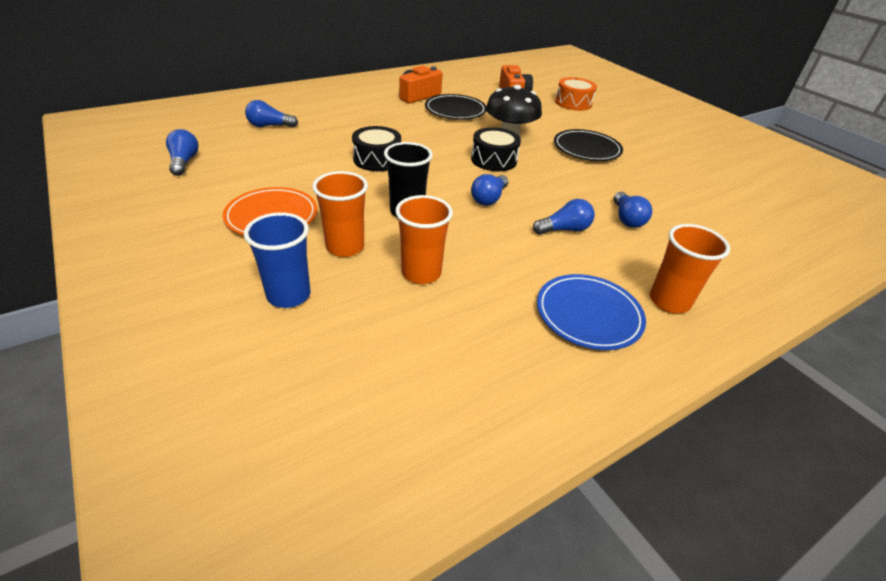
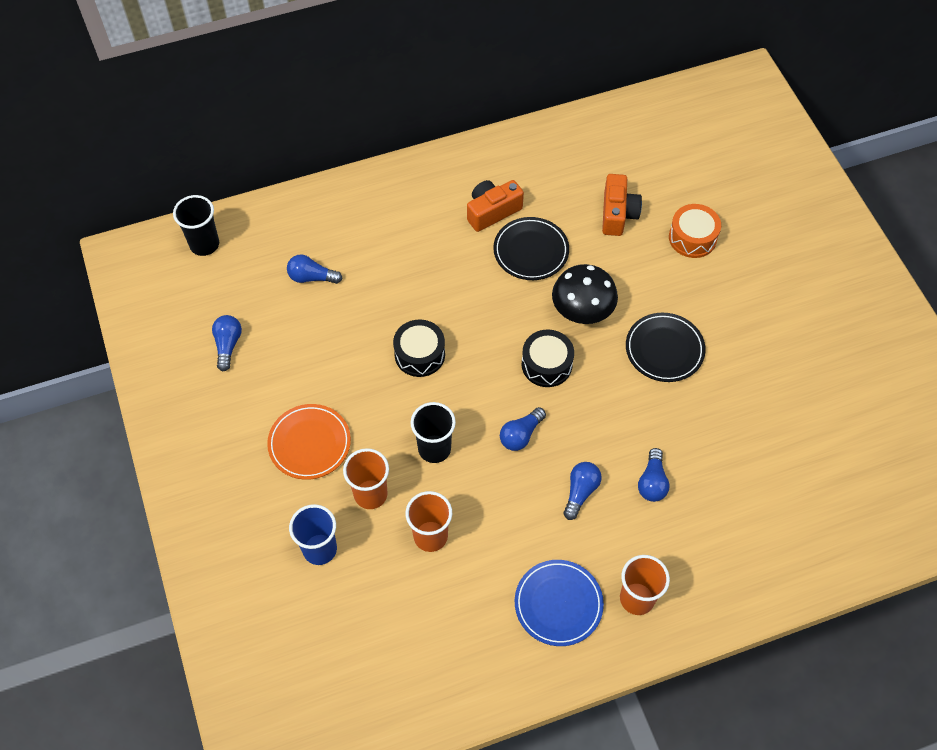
camera: 15 degrees right, 20 degrees up
(168, 113) = (204, 244): none -> black cup
(564, 229) = (580, 492): blue light bulb -> blue light bulb turned 60 degrees counterclockwise

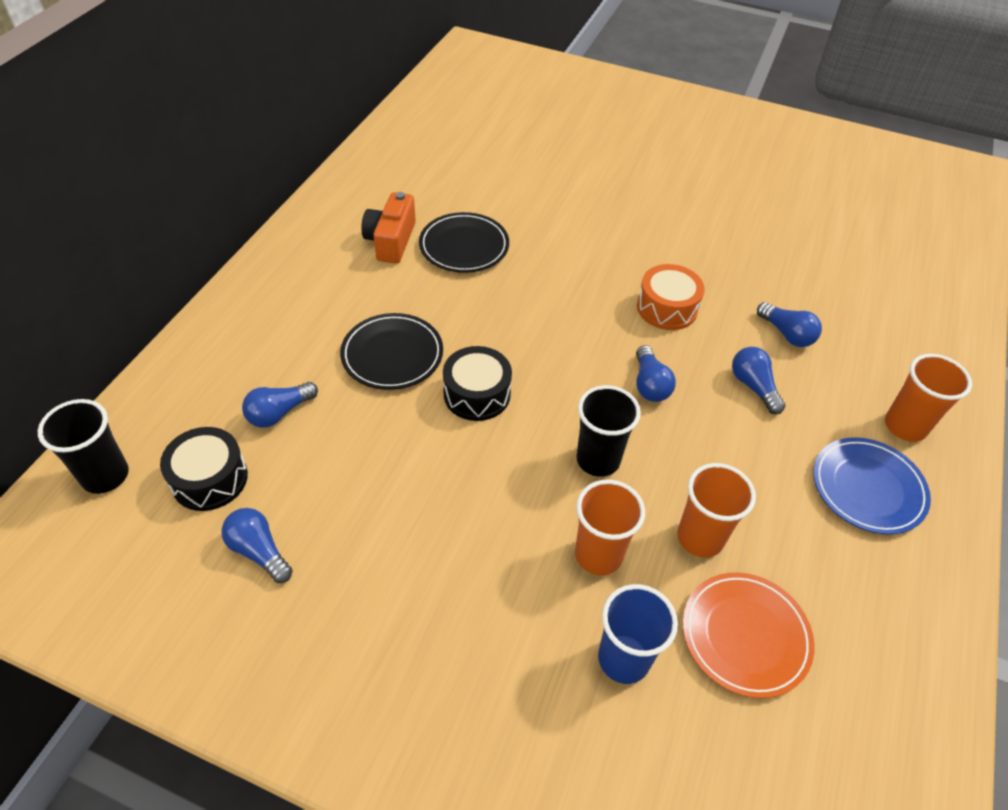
camera: 50 degrees left, 10 degrees down
(309, 443) = (476, 565): orange plate -> orange plate (745, 636)
(546, 364) = (593, 316): black drum -> black drum (209, 479)
(582, 311) = (564, 258): black mushroom -> none
(617, 214) = (496, 177): orange camera -> none
(664, 349) = (659, 240): black plate -> black plate (392, 355)
(692, 238) = (572, 158): orange drum -> orange drum (667, 308)

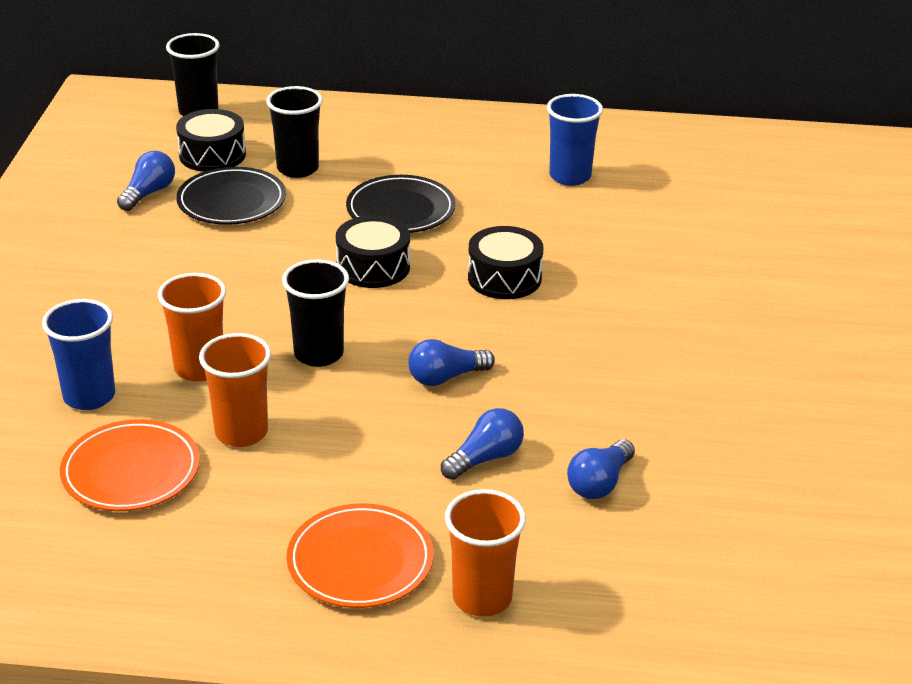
camera: 75 degrees right, 15 degrees down
(279, 413) = (297, 168): blue light bulb -> black cup
(391, 241) = (570, 176): orange camera -> blue cup
(464, 246) = (594, 221): black plate -> black plate (232, 201)
(524, 316) = (504, 278): none -> black drum
(667, 308) = (585, 378): orange drum -> none
(868, 488) = (360, 561): blue plate -> orange plate

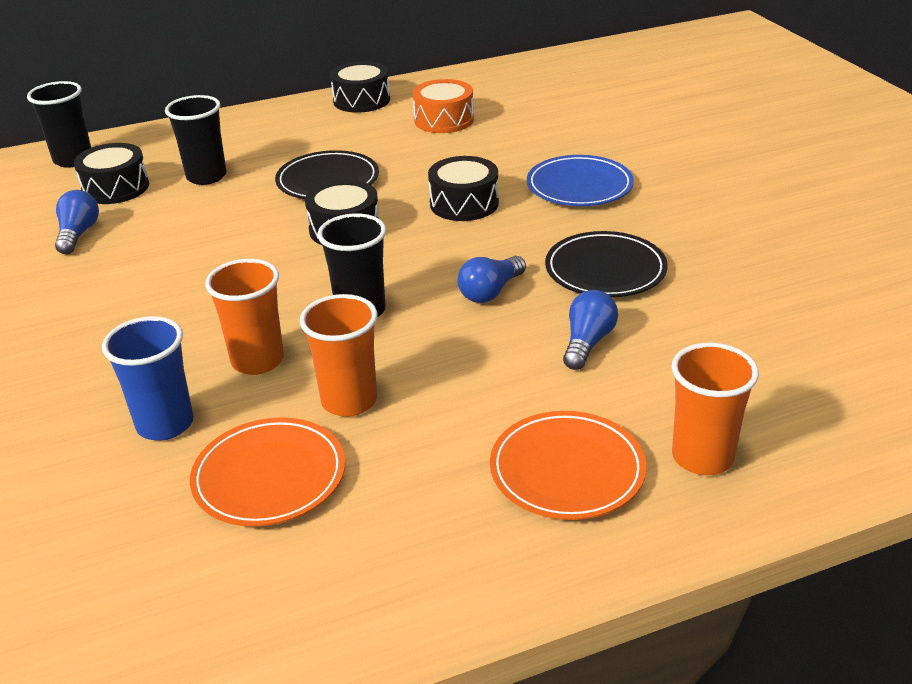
camera: 25 degrees left, 0 degrees up
(232, 201) = (167, 218): black plate -> black plate (605, 270)
(509, 127) = (361, 100): none -> black drum
(570, 176) = (444, 120): blue cup -> orange drum
(599, 483) = (698, 327): blue light bulb -> none
(633, 297) = (579, 186): none -> blue plate

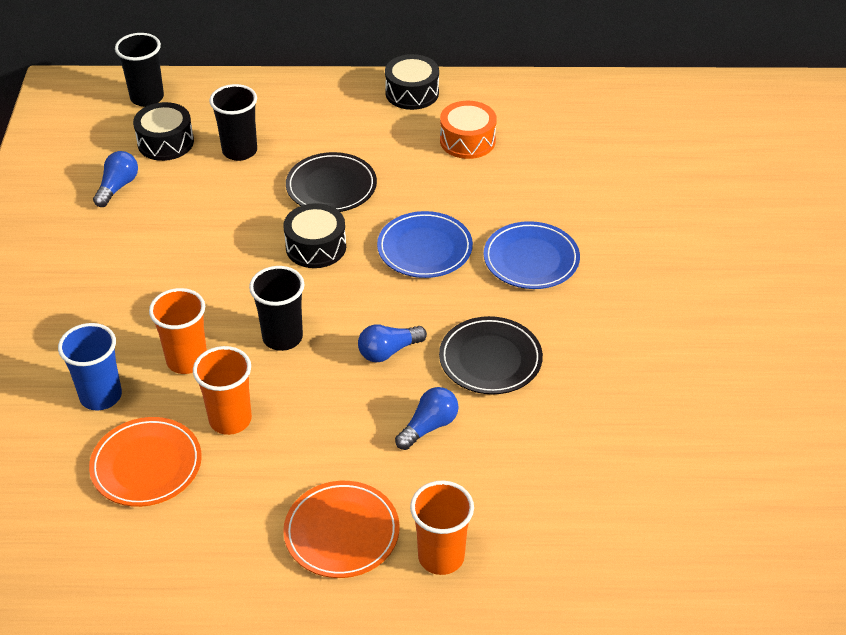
camera: 20 degrees right, 10 degrees up
(464, 203) = (424, 249): black drum -> blue plate

